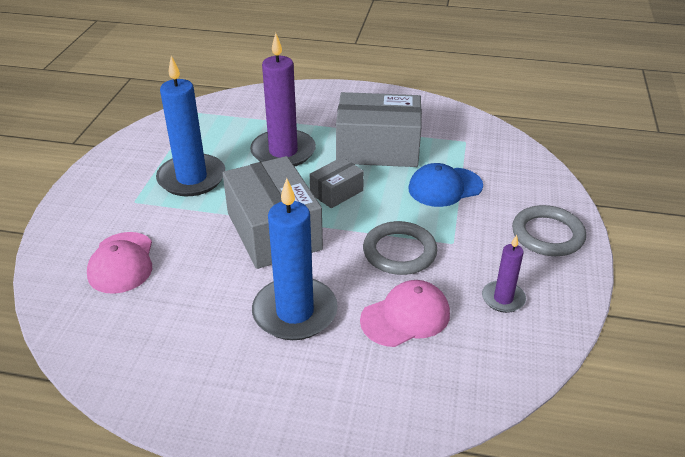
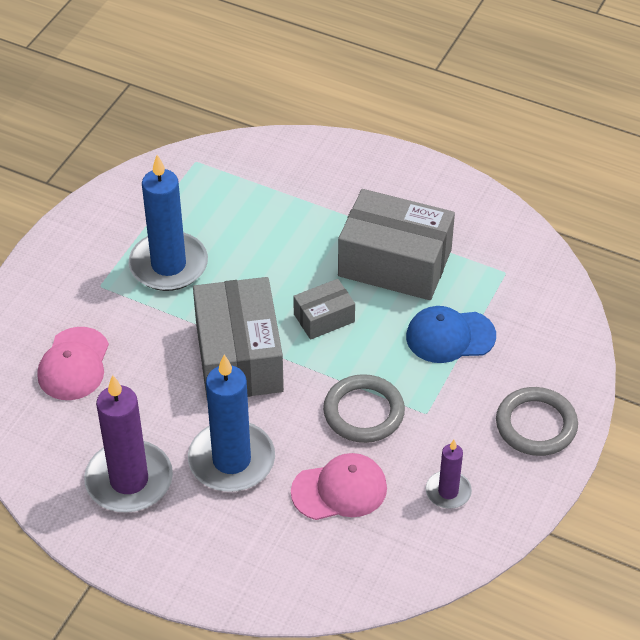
camera: 15 degrees right, 10 degrees up
(283, 152) = (282, 246): purple candle -> purple candle (129, 480)

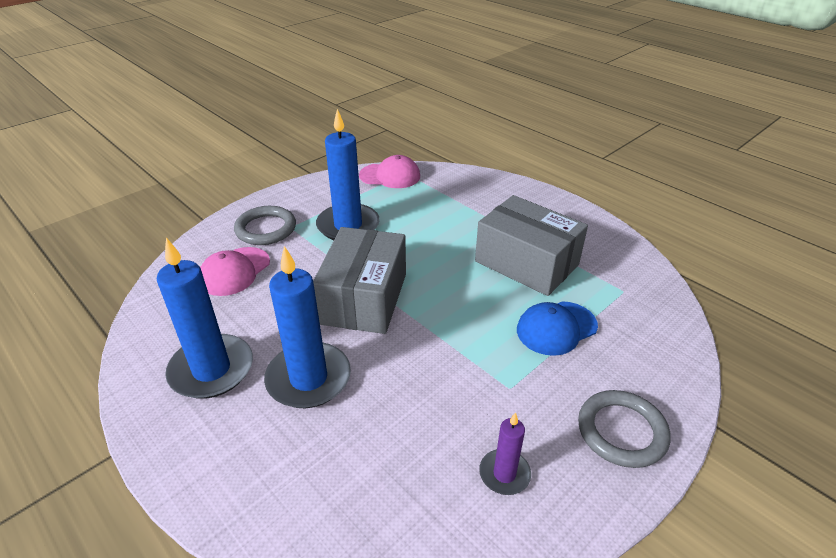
camera: 20 degrees right, 10 degrees down
(129, 480) = (211, 369): purple candle -> blue candle
(324, 318) = (449, 287): grey box -> none
(339, 490) = (393, 437): pink cap -> pink cap (390, 176)
(363, 412) = (450, 370): grey ring -> grey ring (266, 229)
(450, 336) = (556, 328): blue cap -> blue cap turned 45 degrees counterclockwise

